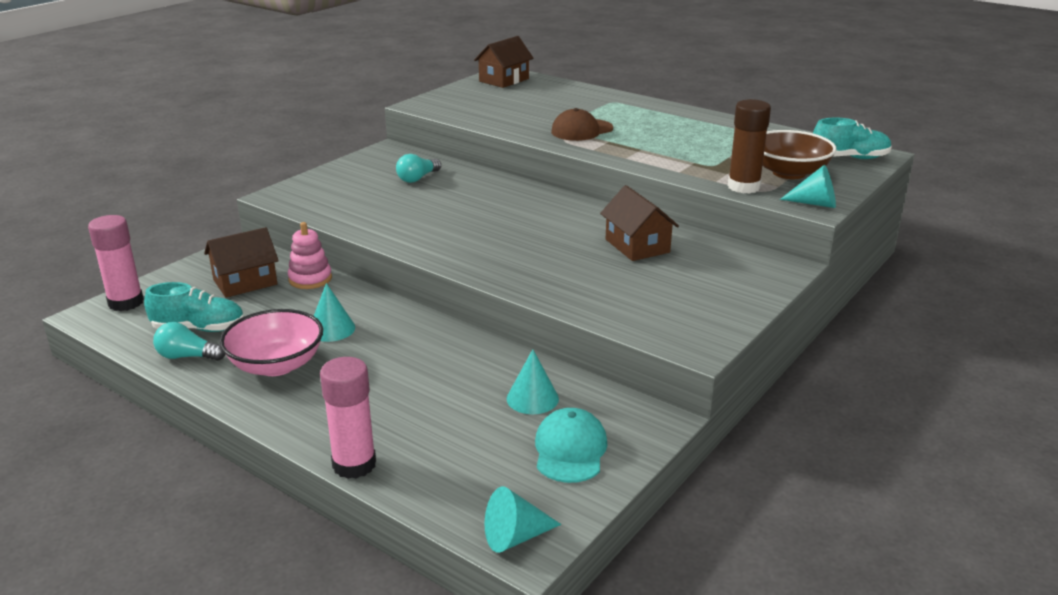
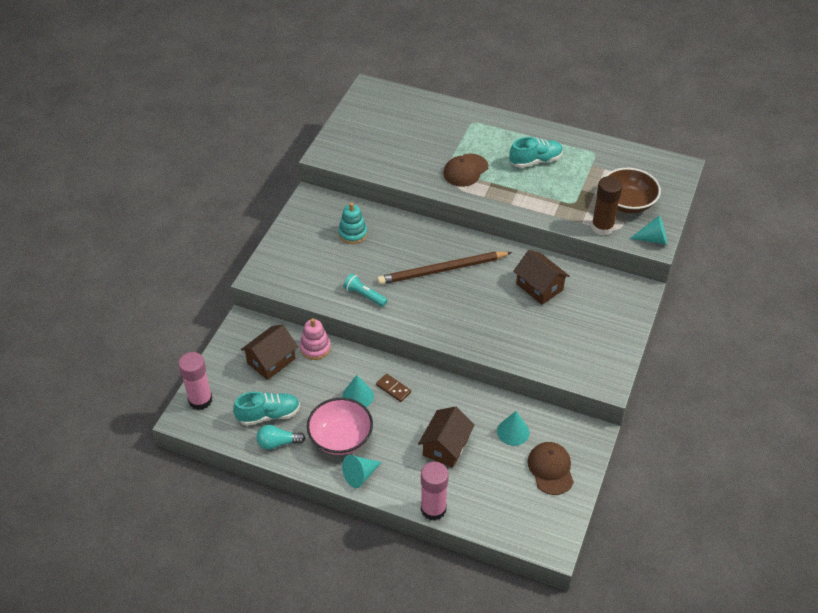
camera: 15 degrees left, 20 degrees up
(385, 329) = (393, 388): none -> brown domino
(394, 224) = (364, 295): none -> turquoise flashlight
(417, 178) = (352, 233): turquoise light bulb -> turquoise stacking toy
(504, 80) = (374, 101): brown house -> brown house (446, 446)
(511, 217) = (442, 270): none -> brown pencil
(515, 537) = (545, 539): turquoise cone -> turquoise cone (360, 475)
(570, 450) = (550, 469): turquoise cap -> brown cap
(849, 158) = (663, 175): turquoise shoe -> turquoise shoe (535, 161)

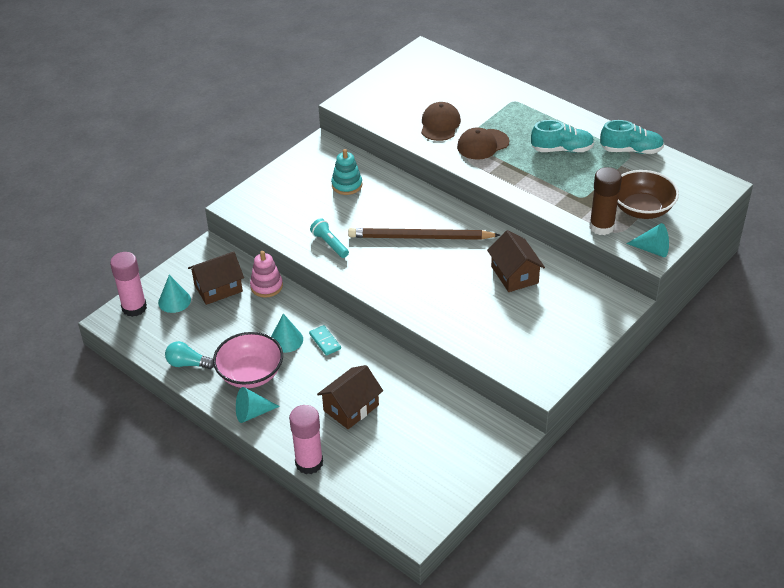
camera: 20 degrees right, 5 degrees down
(268, 415) = (191, 336): turquoise shoe -> turquoise shoe (631, 150)
(393, 388) = (325, 341): brown domino -> turquoise domino
(513, 432) = (427, 411): turquoise cone -> turquoise cone (174, 301)
(550, 469) = (449, 456): brown cap -> brown cap (440, 124)

